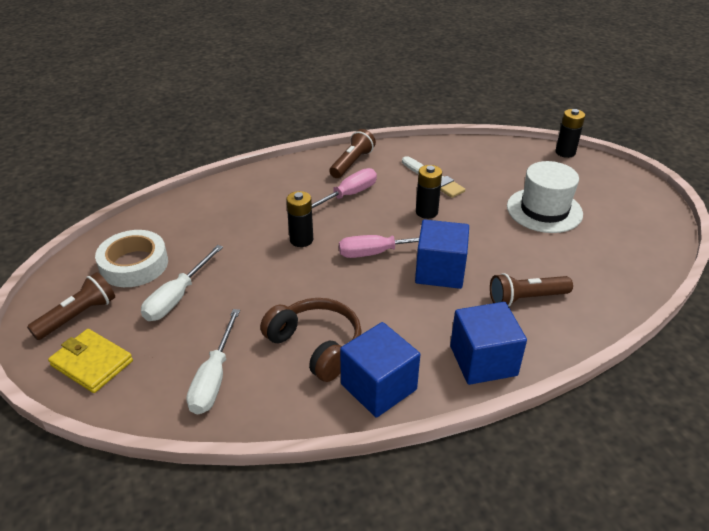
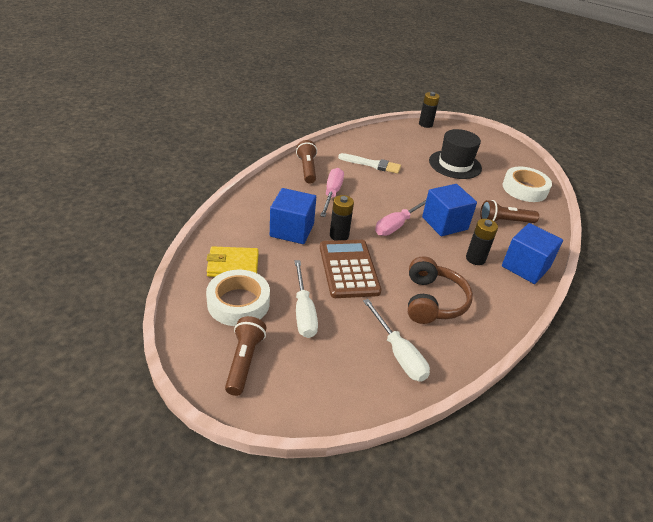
camera: 40 degrees left, 0 degrees up
(92, 363) = (302, 389): yellow wallet -> yellow wallet (233, 265)
(269, 276) = (348, 269): none -> brown calculator
(316, 345) = (432, 301): brown headphones -> brown headphones turned 90 degrees clockwise
(378, 387) = (495, 308): blue cube -> blue cube (292, 230)
(426, 212) = (393, 188): black battery -> black battery (475, 259)
(526, 298) = (504, 221): brown flashlight -> brown flashlight turned 45 degrees clockwise
(544, 210) = (455, 164): white hat -> black hat
(612, 270) = (524, 189): none -> white tape

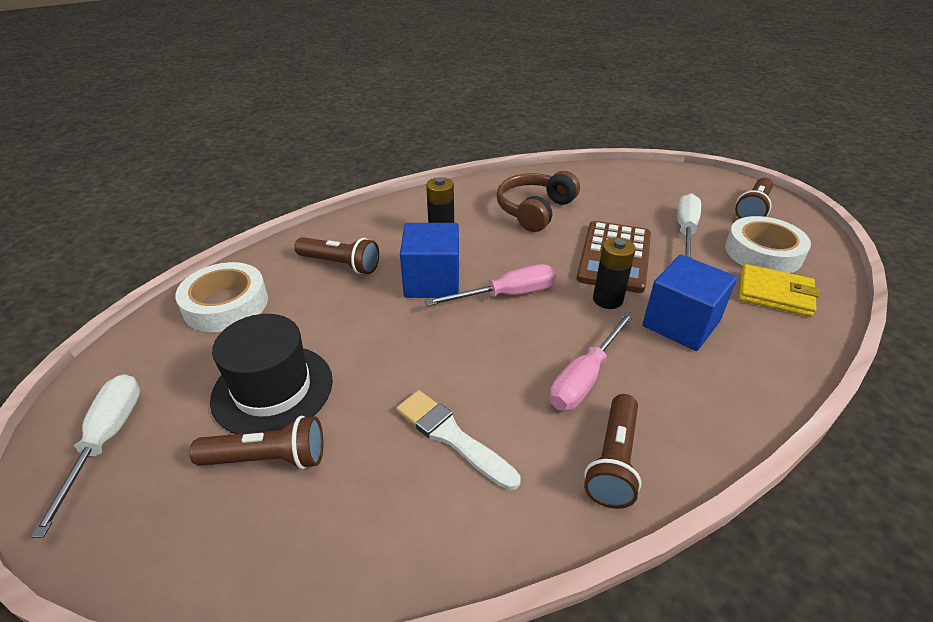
camera: 150 degrees left, 0 degrees up
(398, 353) = (601, 186): white screwdriver -> white screwdriver (107, 440)
(425, 124) = (151, 575): black battery -> none
(428, 148) = (268, 459): none -> brown flashlight
(525, 267) = (392, 214): blue cube -> none

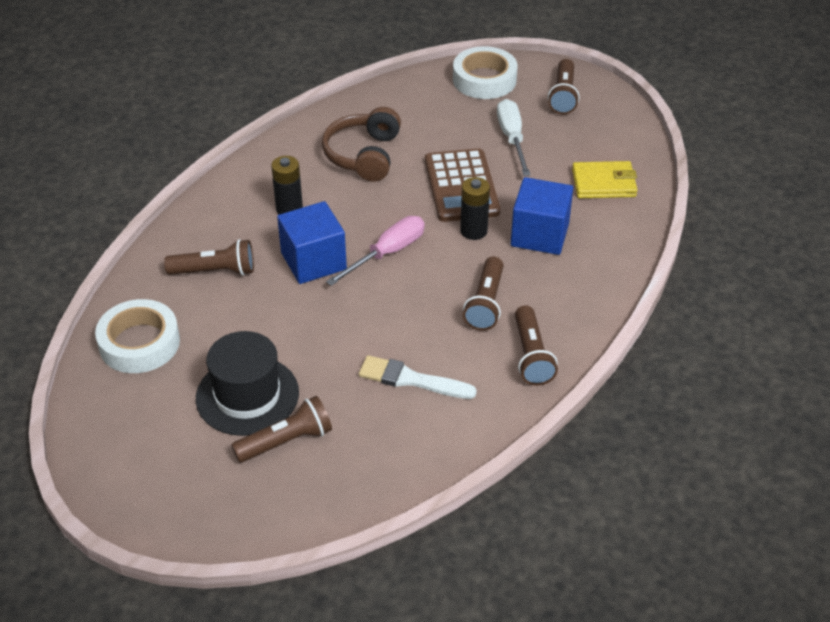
camera: 25 degrees left, 5 degrees up
(107, 440) = (147, 476): white screwdriver -> none
(585, 377) = (485, 303): pink screwdriver -> brown flashlight
(763, 252) = (584, 143): white tape -> white tape (484, 80)

